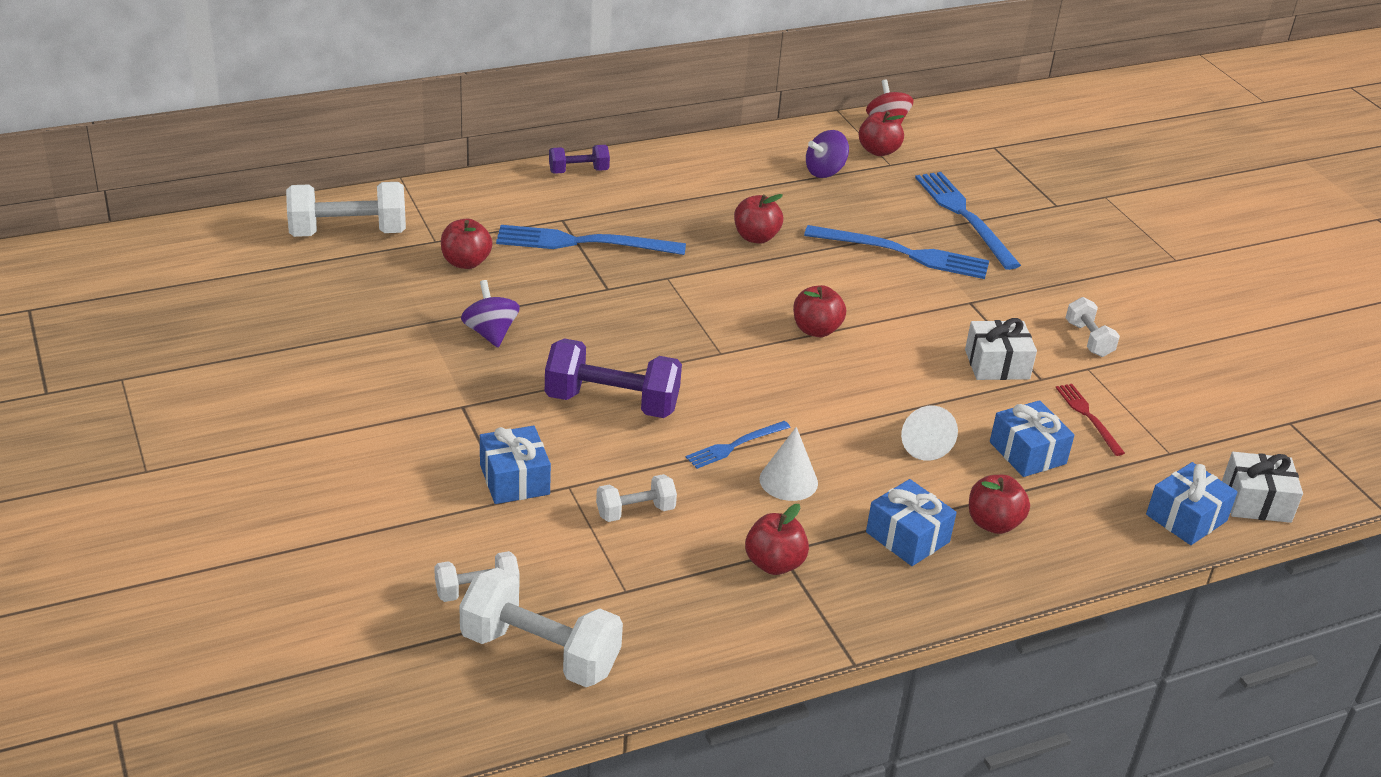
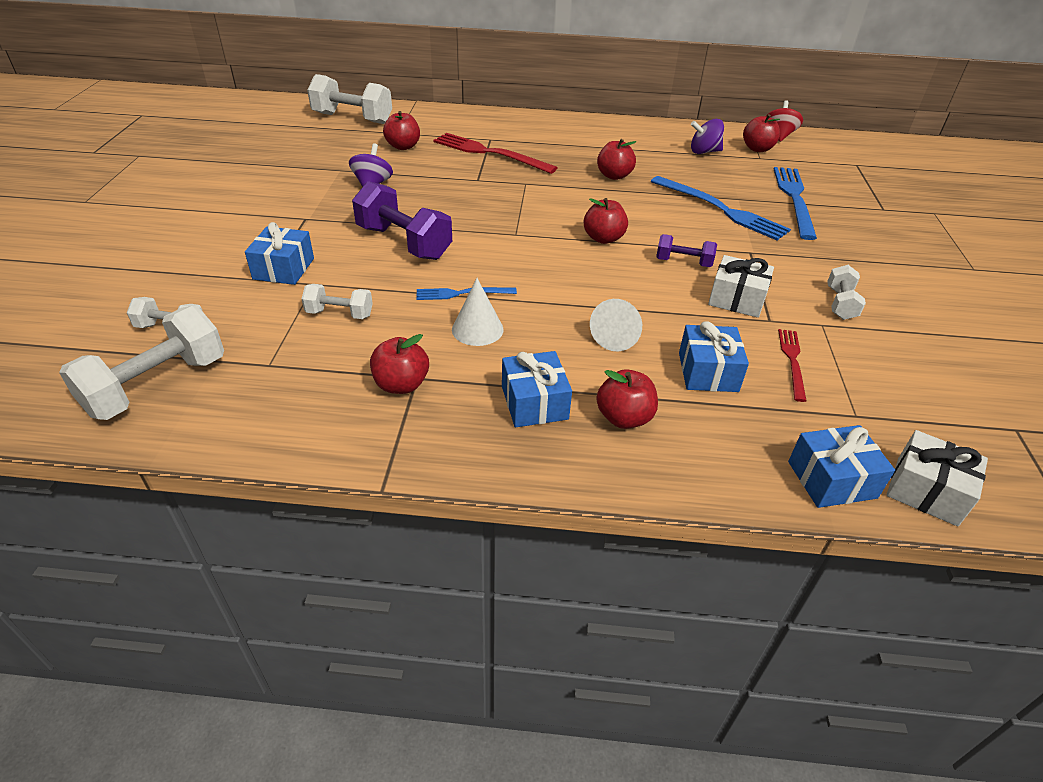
camera: 30 degrees right, 5 degrees up
(540, 652) = (157, 386): white dumbbell -> white dumbbell turned 75 degrees clockwise
(578, 171) = (529, 118): purple dumbbell -> purple dumbbell (683, 262)
(583, 243) = (489, 153): blue fork -> red fork

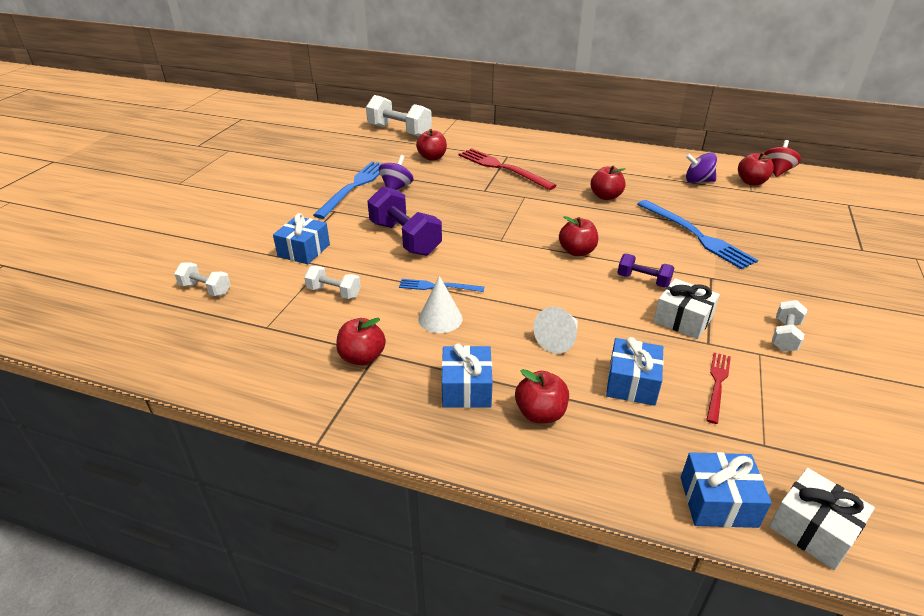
camera: 15 degrees right, 5 degrees down
(157, 386) = (180, 333): white dumbbell -> none
(794, 199) = (772, 232): blue fork -> blue fork (354, 187)

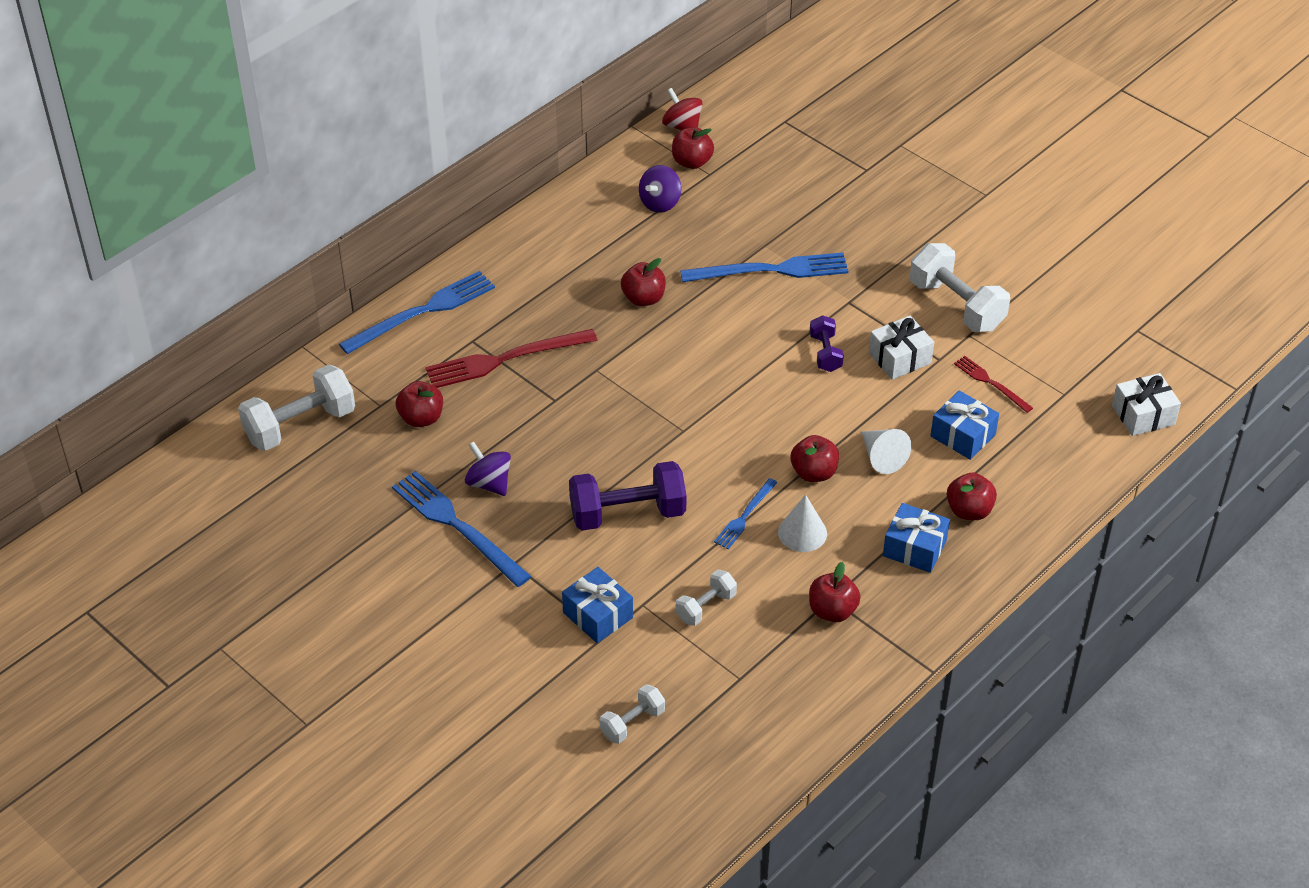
camera: 65 degrees left, 10 degrees up
(514, 139) = (423, 312): none -> blue fork
(577, 251) = (744, 378): red apple -> red apple (814, 473)
(643, 280) = (825, 353): purple dumbbell -> purple dumbbell turned 60 degrees counterclockwise
(718, 502) = (1101, 450): blue gift -> none
(785, 336) = (956, 305): white dumbbell -> white dumbbell, size x1.84

